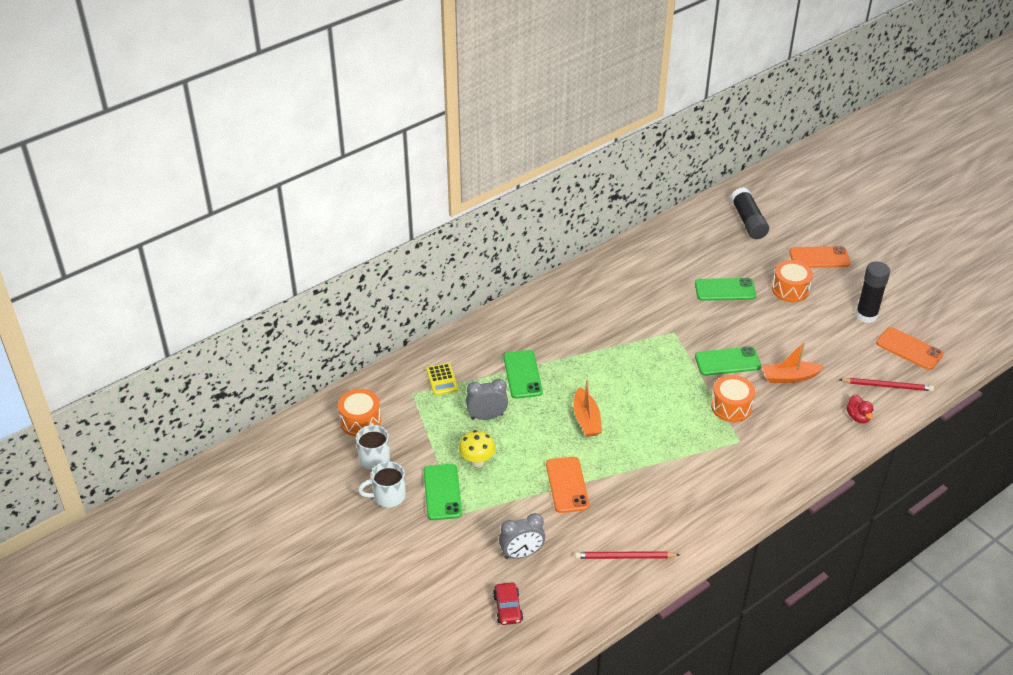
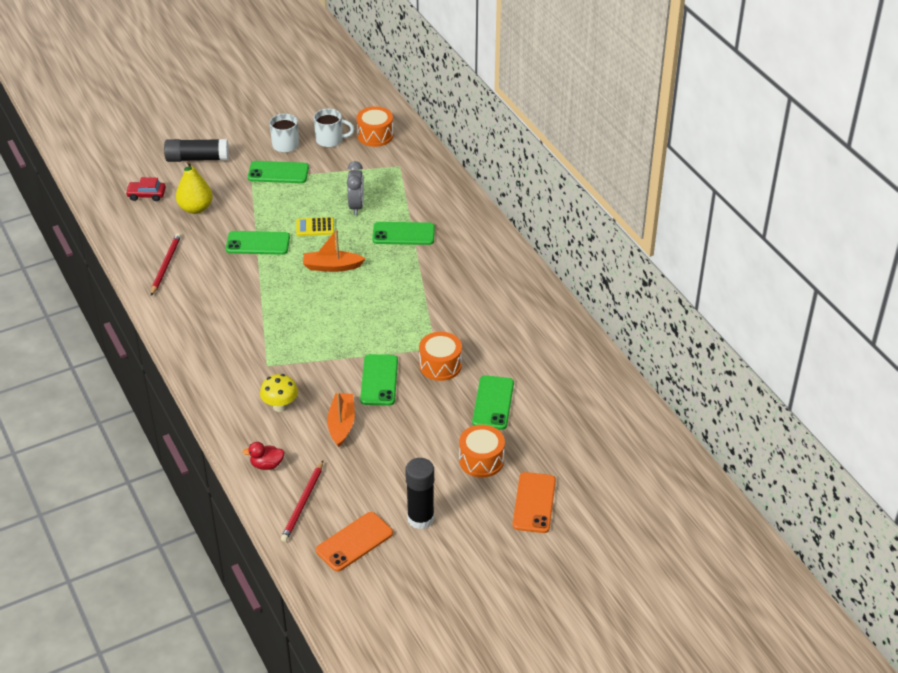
camera: 100 degrees right, 0 degrees up
(442, 380) = (411, 184): yellow calculator -> yellow calculator (315, 227)
(477, 461) = (305, 195): yellow mushroom -> yellow mushroom (280, 406)
(521, 553) = (195, 208): grey clock -> yellow pear
(567, 485) = (258, 243): orange phone -> green phone
(731, 407) = (314, 369): orange drum -> orange drum (440, 365)
(748, 221) = (615, 452): black glue stick -> black glue stick (197, 158)

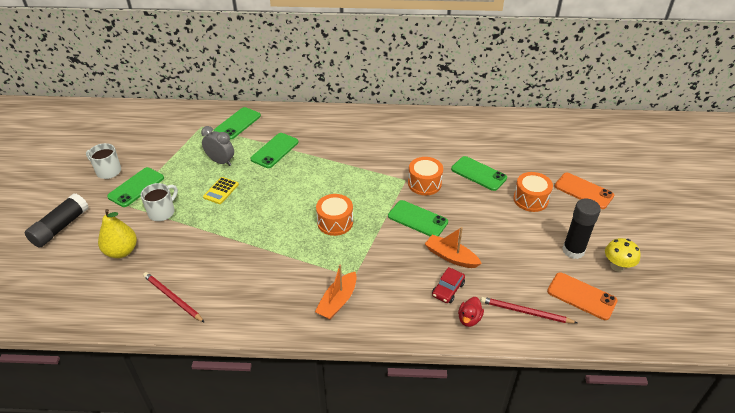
camera: 60 degrees left, 0 degrees up
(146, 195) = (66, 278): red car -> red car (448, 289)
(258, 243) = (206, 229): green phone -> green phone (237, 123)
(280, 406) = (407, 285): yellow mushroom -> yellow mushroom (617, 266)
(303, 503) = (525, 312): red pencil -> red pencil turned 150 degrees clockwise
(330, 140) = (133, 147): white mug -> white mug (162, 212)
(332, 266) = (274, 198): orange boat -> orange boat (337, 301)
(354, 542) = (581, 296): orange phone -> orange phone turned 45 degrees counterclockwise
(375, 135) = (155, 125): orange drum -> orange drum (335, 222)

